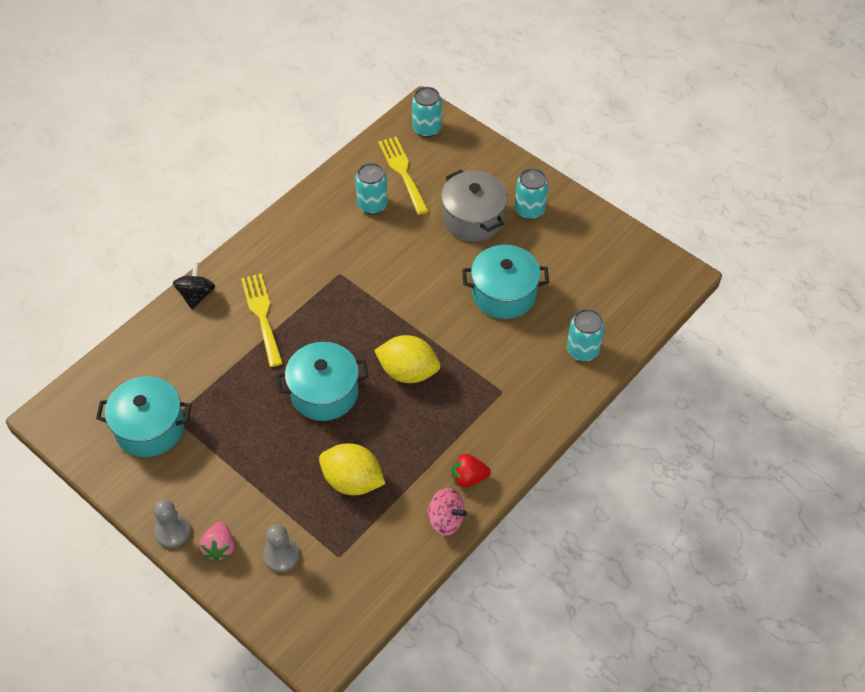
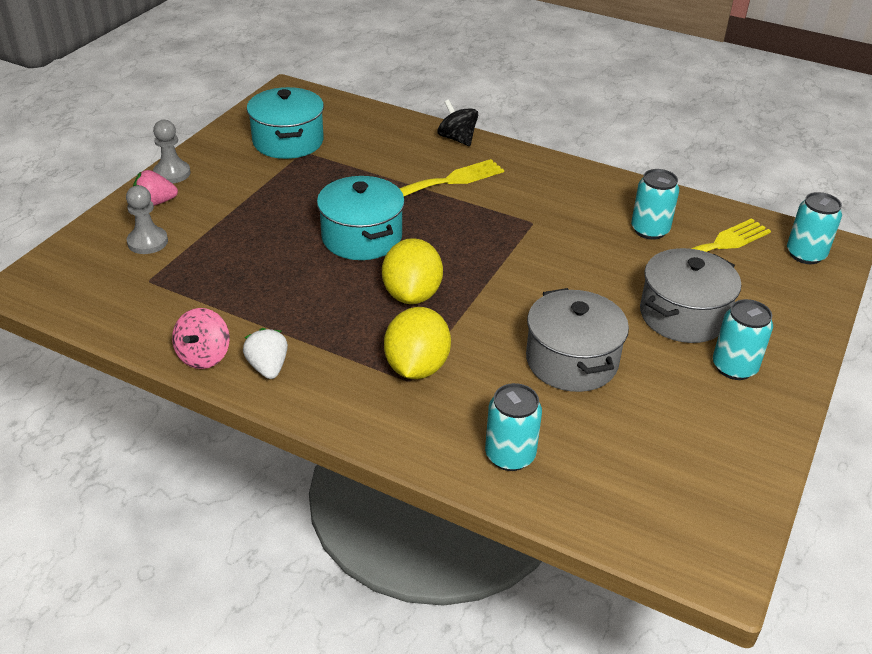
camera: 75 degrees right, 15 degrees down
(196, 295) = (457, 139): black spinning top -> black spinning top turned 120 degrees counterclockwise
(352, 481) = (248, 275): yellow lemon -> yellow lemon (416, 367)
(468, 478) = (268, 367): red strawberry -> white strawberry
(504, 294) = (571, 361): turquoise pot -> grey pot

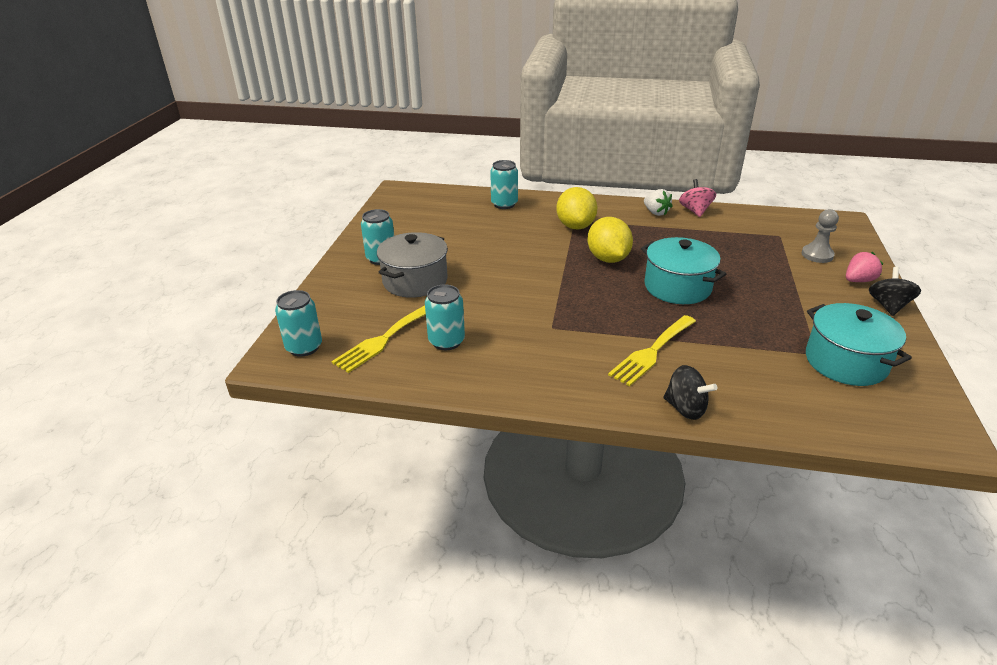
camera: 165 degrees right, 5 degrees down
(172, 173) = (888, 306): grey pawn -> black spinning top
(571, 361) = (485, 244): grey pot -> none

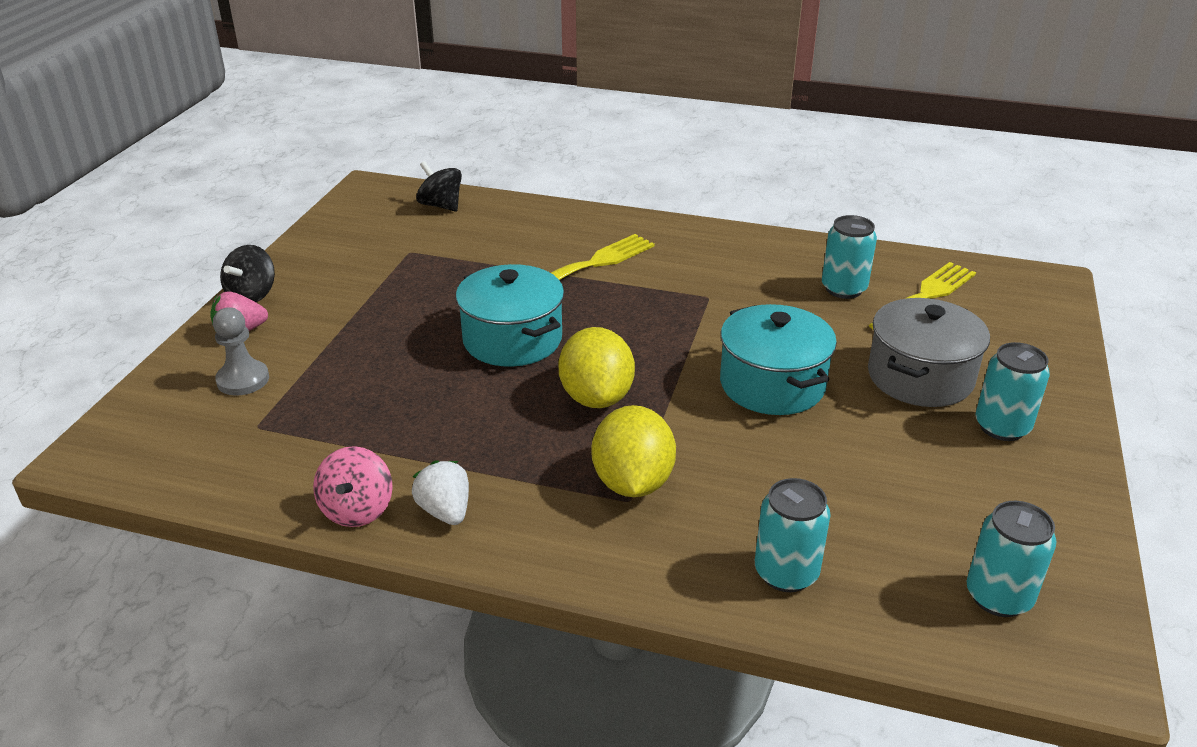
camera: 175 degrees left, 0 degrees up
(304, 347) = (1023, 293): turquoise can -> turquoise can (998, 597)
(685, 408) = (587, 217): black spinning top -> black spinning top (441, 205)
(845, 362) = (387, 242): turquoise pot -> turquoise pot (772, 384)

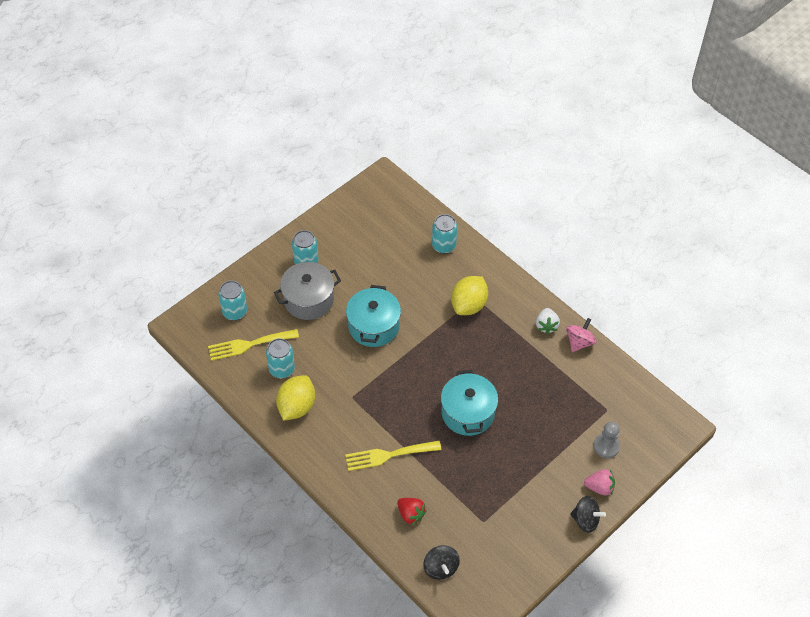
camera: 150 degrees left, 20 degrees up
(252, 295) = (585, 520): black spinning top -> black spinning top turned 60 degrees clockwise
(515, 229) = (411, 514): none -> red strawberry
(596, 397) = (453, 356): yellow lemon -> yellow lemon (296, 406)
(998, 597) = (384, 207): turquoise can -> turquoise can (235, 312)

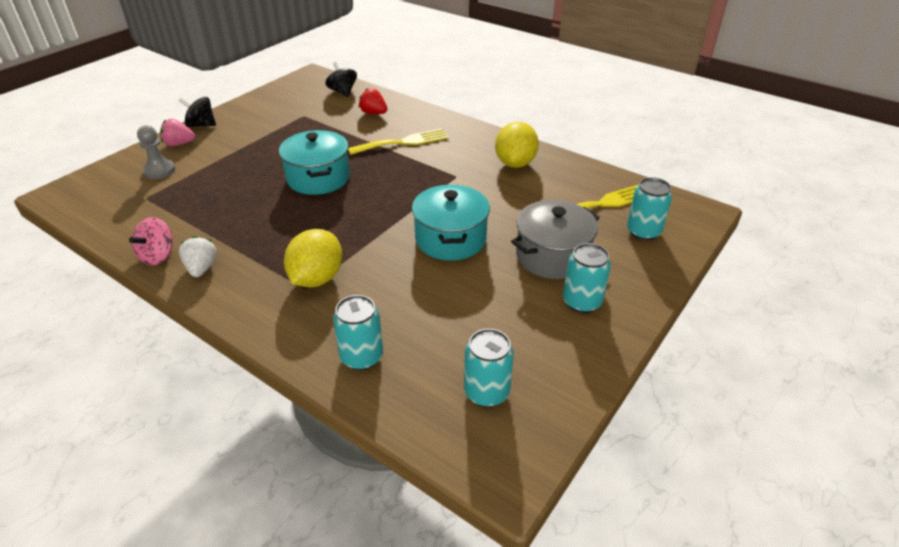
camera: 170 degrees right, 15 degrees down
(282, 369) = (549, 188): turquoise can -> turquoise can (486, 392)

